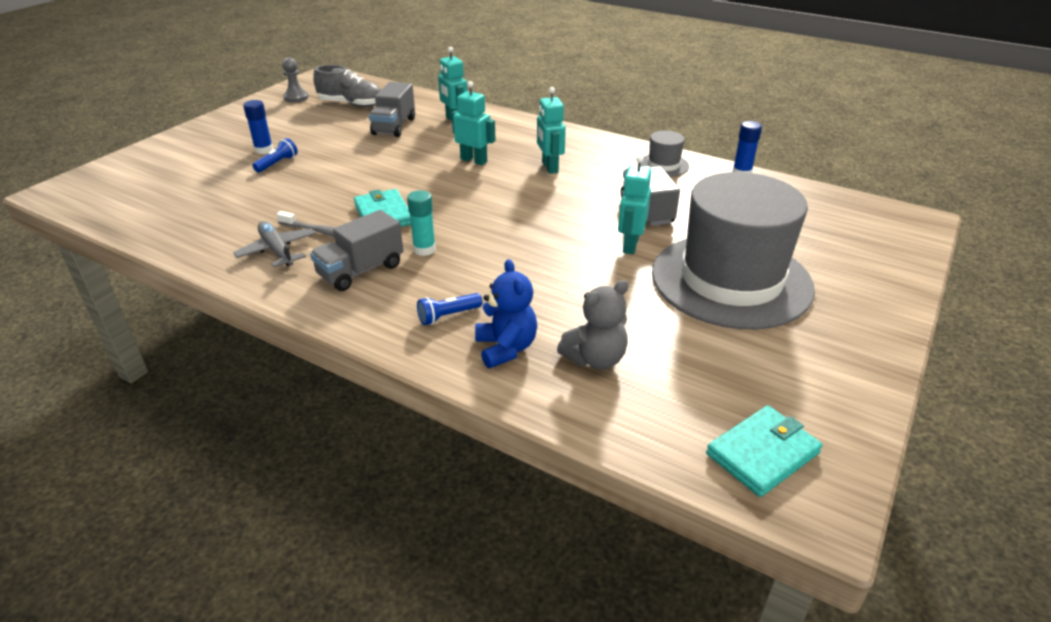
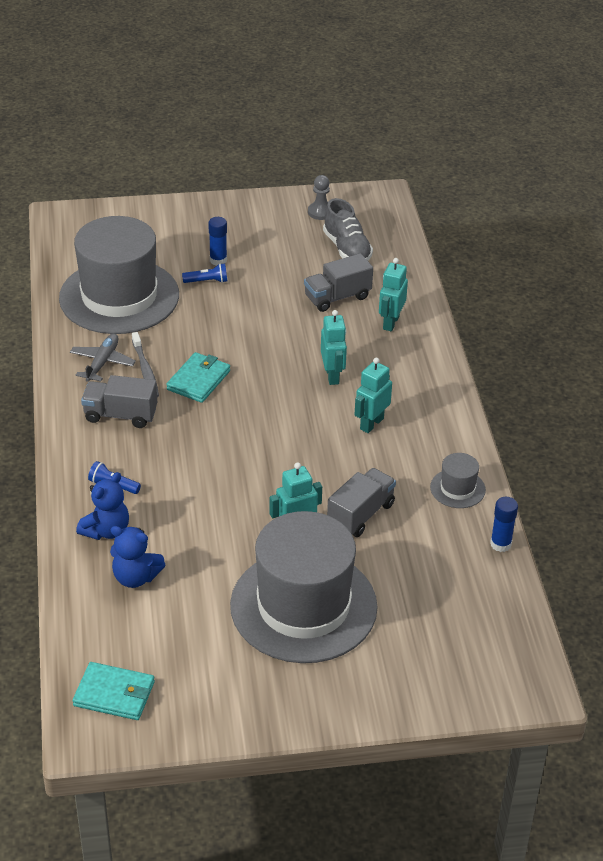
camera: 50 degrees right, 5 degrees up
(213, 207) = (119, 296): none -> grey hat
(424, 249) = (176, 428): turquoise glue stick -> none
(595, 359) = (135, 577): grey teddy bear -> blue teddy bear

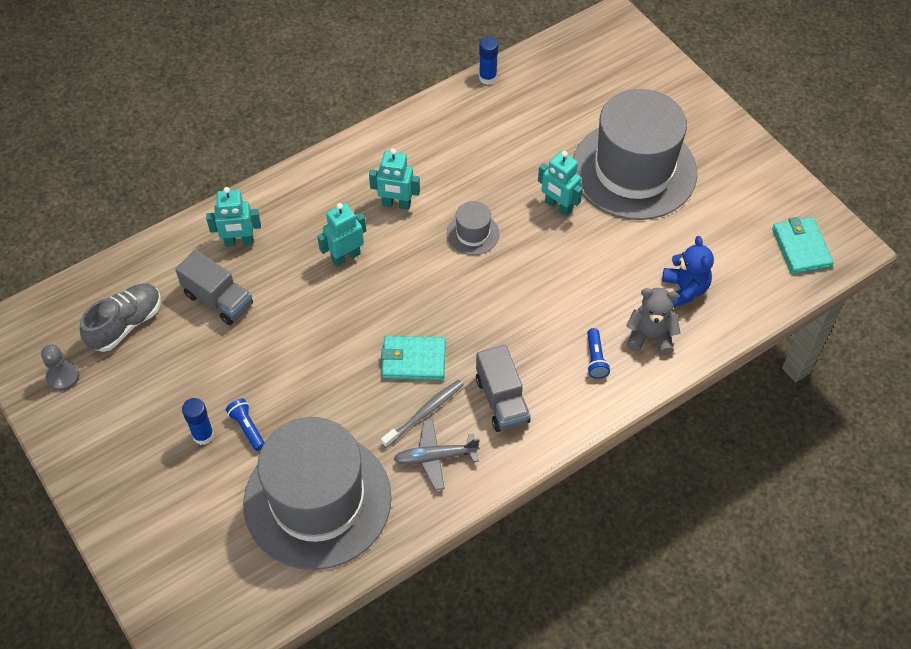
camera: 115 degrees left, 15 degrees up
(106, 530) = (650, 336): blue teddy bear -> grey teddy bear
(360, 514) = (513, 171): grey truck -> none
(457, 488) = (442, 121): grey hat -> grey hat (473, 233)

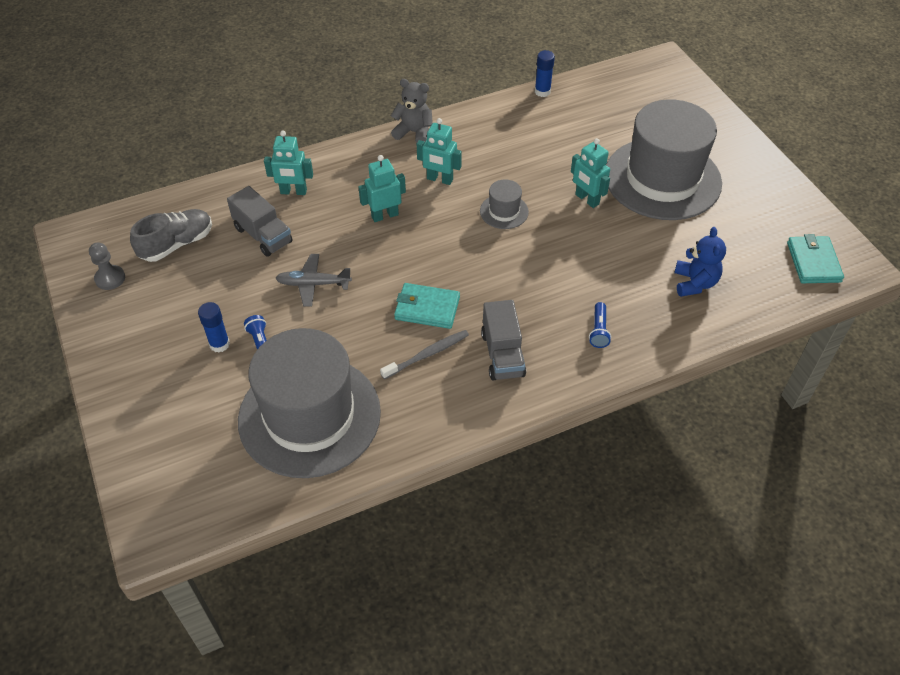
camera: 10 degrees right, 5 degrees down
(435, 457) = (429, 395): grey plane -> grey plane (313, 284)
(650, 336) = (655, 318): grey teddy bear -> grey teddy bear (414, 132)

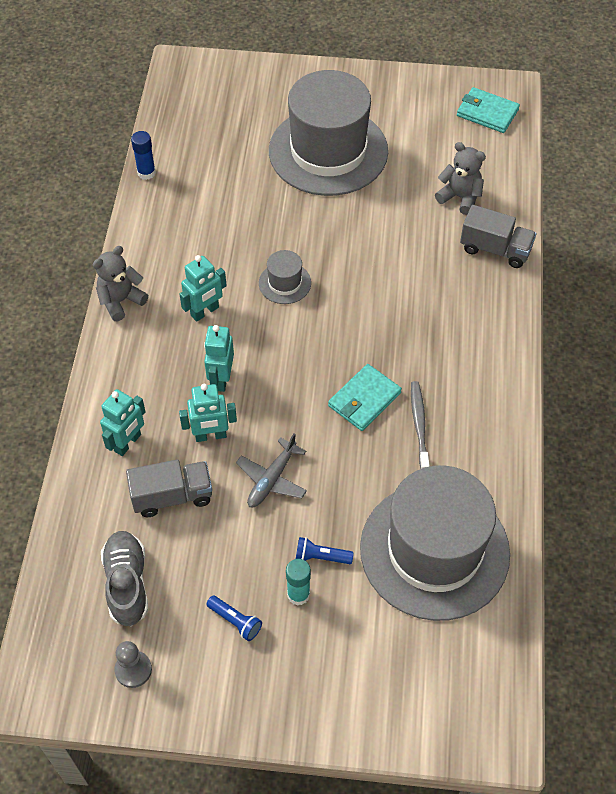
camera: 60 degrees left, 5 degrees up
(219, 344) = (298, 594): blue glue stick -> turquoise glue stick
(502, 354) = (453, 368): grey truck -> grey truck (495, 249)
(587, 199) = (314, 216): turquoise robot -> turquoise robot (211, 436)
(599, 331) = (469, 288): blue flashlight -> blue flashlight (235, 621)
(694, 283) = (460, 197): blue teddy bear -> grey teddy bear

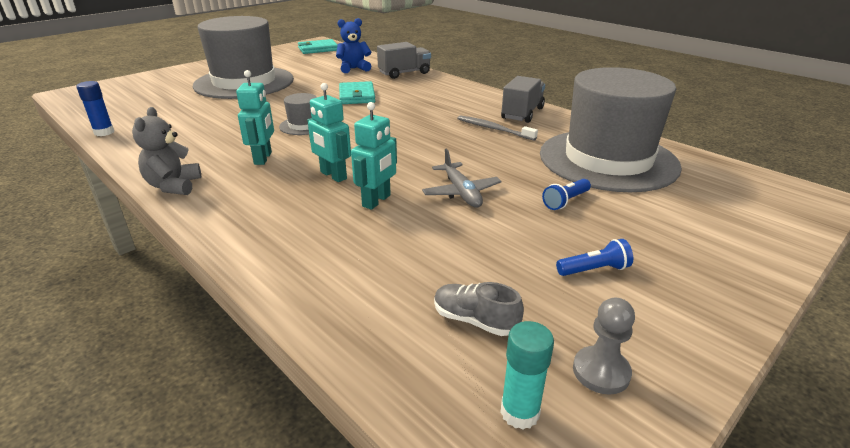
camera: 50 degrees left, 25 degrees down
(127, 584) = (474, 320): grey shoe -> grey shoe, size x0.65
(128, 443) = (312, 244): turquoise robot -> none
(172, 496) = (408, 245): grey truck -> grey truck (522, 113)
(298, 594) = (595, 226): turquoise glue stick -> turquoise glue stick (519, 412)
(364, 399) = (445, 136): turquoise wallet -> turquoise wallet (357, 96)
(460, 197) = (354, 69): grey teddy bear -> blue teddy bear

